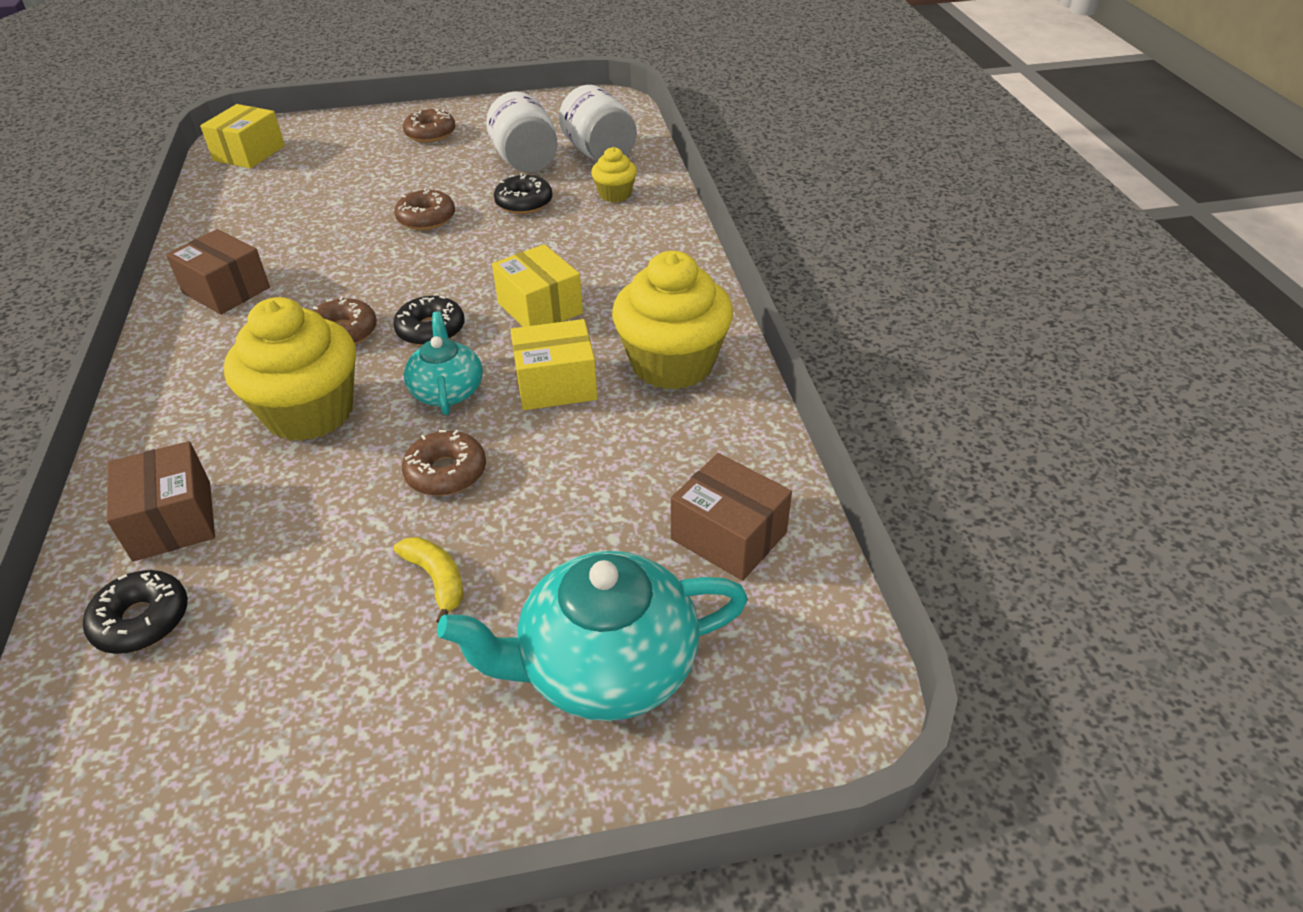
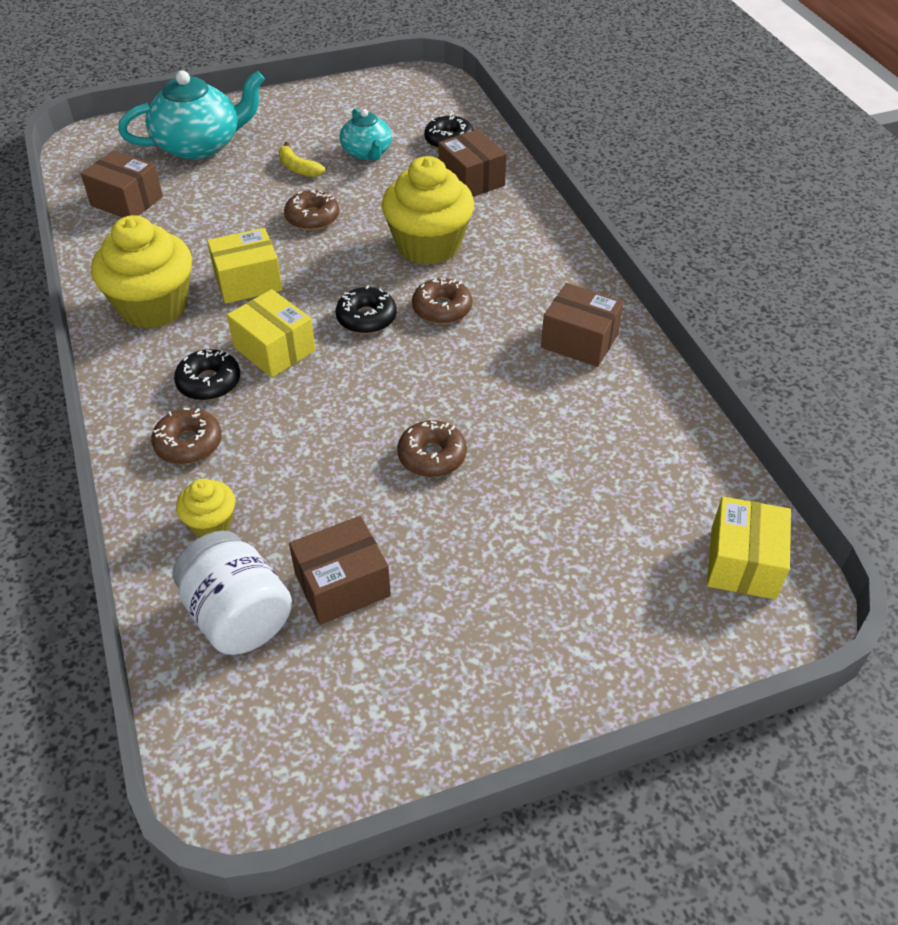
camera: 170 degrees right, 5 degrees up
(430, 134) = (508, 643): brown donut -> brown donut (188, 443)
(447, 390) = (332, 269): turquoise teapot -> turquoise teapot (367, 152)
(524, 203) = (324, 495): black donut -> black donut (209, 382)
(525, 161) = (342, 584): white jar -> brown box

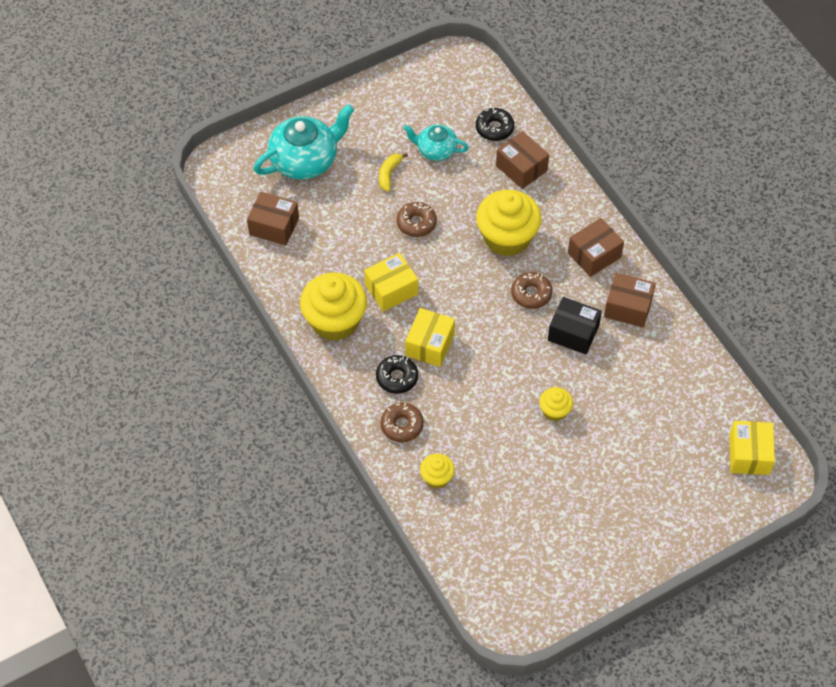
camera: 10 degrees left, 10 degrees up
(238, 616) = (474, 532): white jar -> none
(274, 349) = (430, 344): yellow box -> yellow box turned 75 degrees clockwise
(298, 168) = (389, 174): yellow banana -> yellow banana turned 75 degrees clockwise
(342, 584) = (526, 504): brown box -> brown box (594, 255)
(366, 318) = (483, 309): black donut -> none
(367, 152) = (436, 150): turquoise teapot -> turquoise teapot turned 135 degrees clockwise
(432, 456) = (555, 411): brown donut -> yellow cupcake
(489, 361) = (573, 333): none -> black box

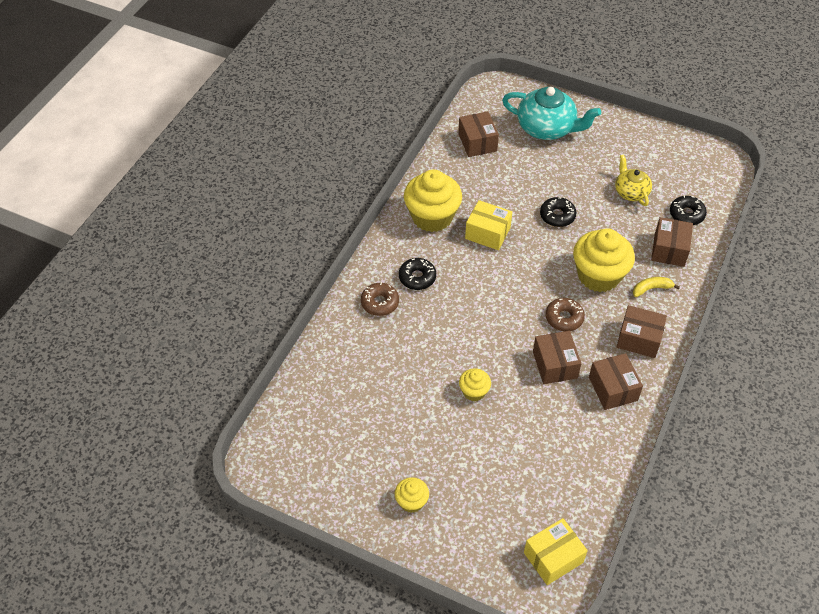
camera: 55 degrees right, 5 degrees down
(389, 174) = (582, 178): yellow banana -> yellow banana (651, 289)
(416, 223) = (557, 216): brown donut -> black donut
(430, 344) = (462, 281): yellow box -> none
(436, 150) = (631, 192): turquoise teapot -> yellow teapot
(437, 478) = (353, 348): yellow cupcake -> yellow cupcake (411, 501)
(573, 333) = (554, 365): black box -> brown box

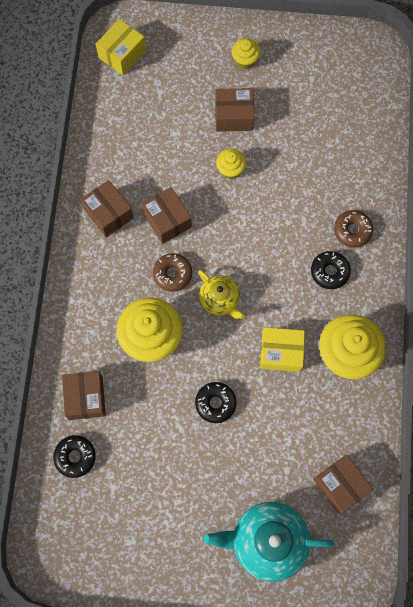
camera: 160 degrees right, 20 degrees up
(631, 192) = (144, 469): yellow teapot -> yellow teapot (220, 299)
(639, 339) = (96, 275): brown box -> brown box (234, 116)
(651, 289) = (95, 339): yellow banana -> none

